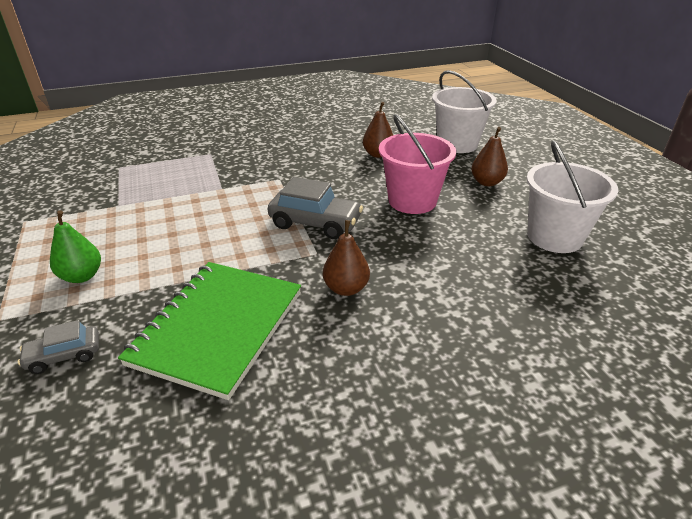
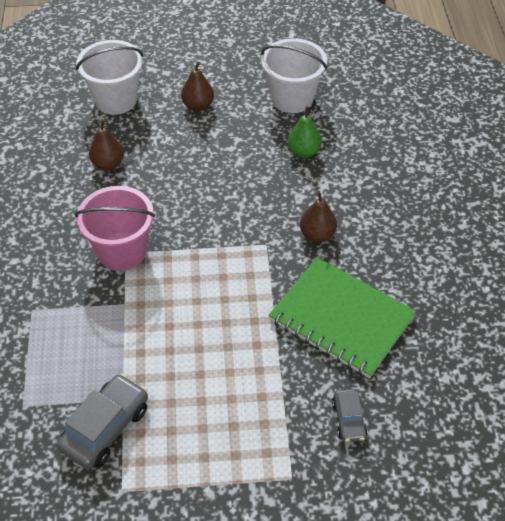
camera: 75 degrees left, 15 degrees up
(82, 276) = (246, 419): green pear -> green pear (303, 152)
(315, 223) = (220, 237): grey car -> grey car (106, 428)
(412, 201) = (209, 163): pink bucket -> pink bucket (122, 251)

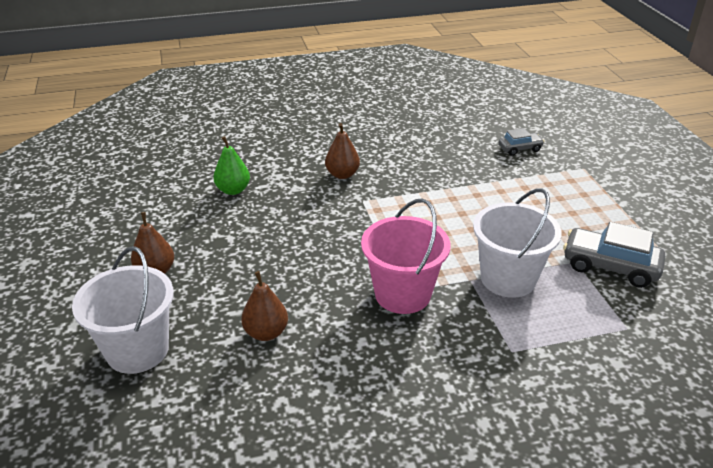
camera: 100 degrees left, 15 degrees down
(292, 98) = (148, 204): white bucket -> white bucket (508, 279)
(341, 319) = (430, 157): green notebook -> none

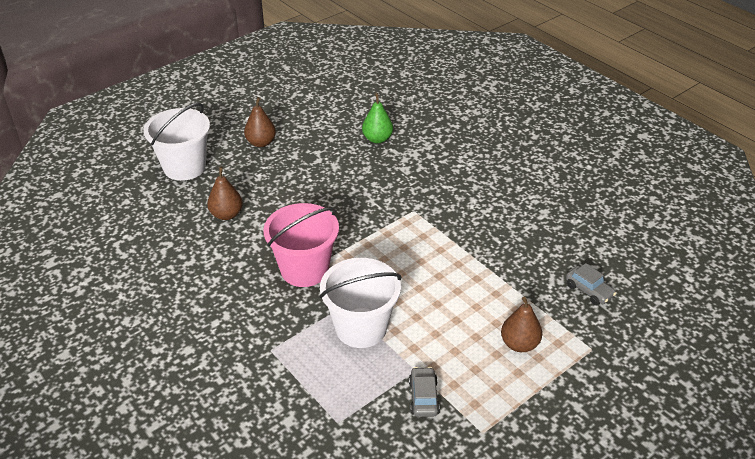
camera: 65 degrees right, 5 degrees up
(342, 174) = (444, 187): brown pear -> brown pear (519, 344)
(610, 266) = (423, 397): grey car -> grey car, size x0.57

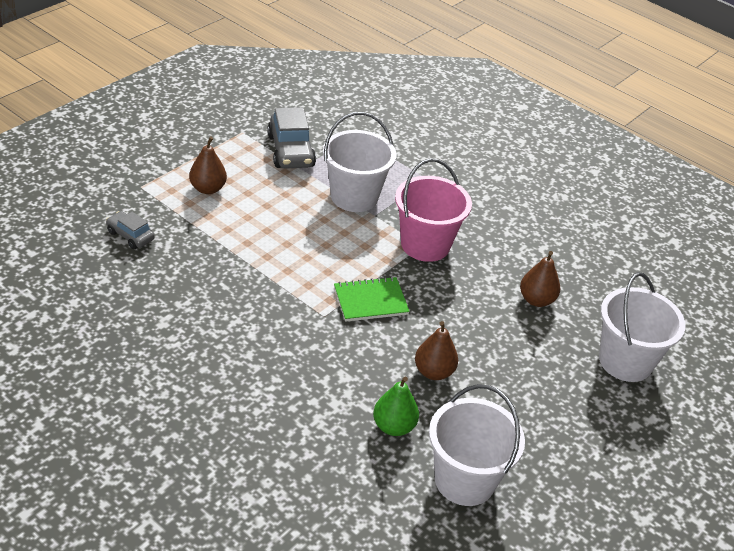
camera: 165 degrees right, 0 degrees up
(261, 143) = (552, 408): brown pear -> brown pear (433, 372)
(340, 111) = (464, 480): none -> white bucket
(371, 220) = (370, 301): none -> green notebook
(423, 397) = (290, 151): grey car -> grey car, size x1.74

